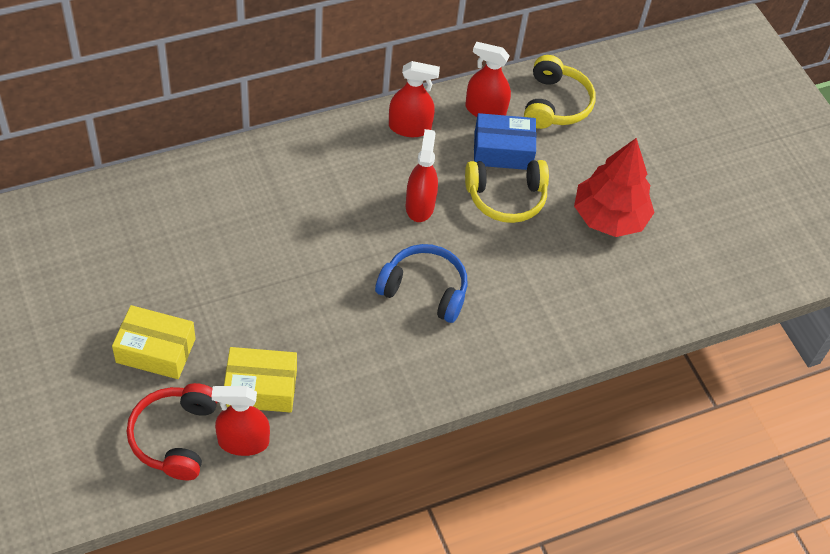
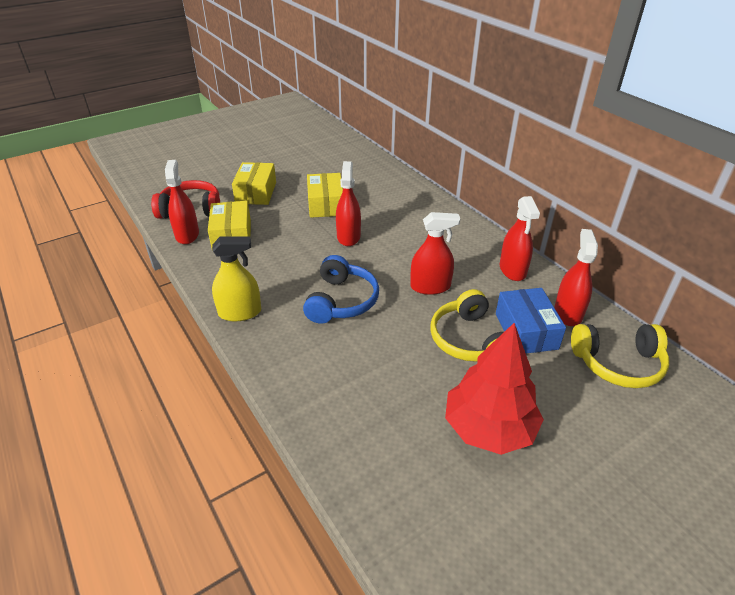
camera: 85 degrees right, 15 degrees down
(218, 271) = (325, 204): none -> yellow box
(303, 260) = (348, 237): none -> red spray bottle
(422, 388) = (240, 312): none -> yellow spray bottle

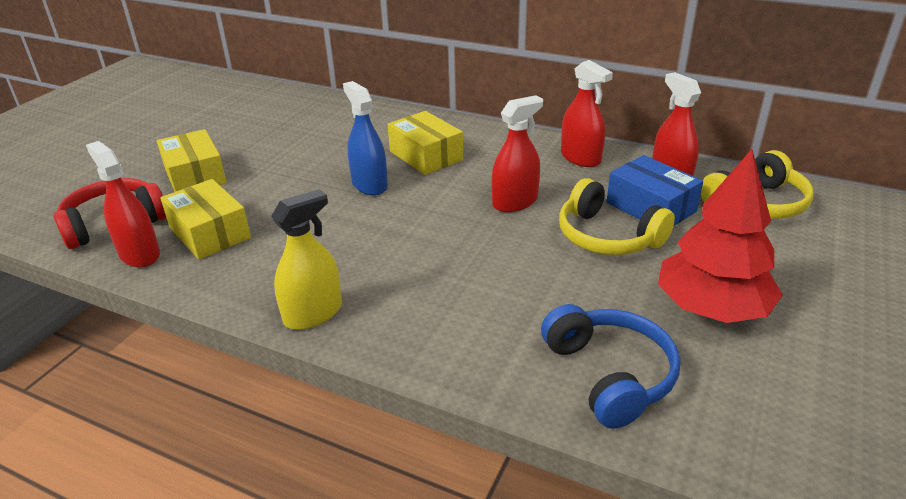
camera: 30 degrees left, 5 degrees down
(325, 204) = (305, 161): yellow box -> yellow box (426, 156)
(342, 301) = (431, 252): blue headphones -> blue headphones (610, 374)
(348, 237) = (369, 185): red spray bottle -> blue spray bottle

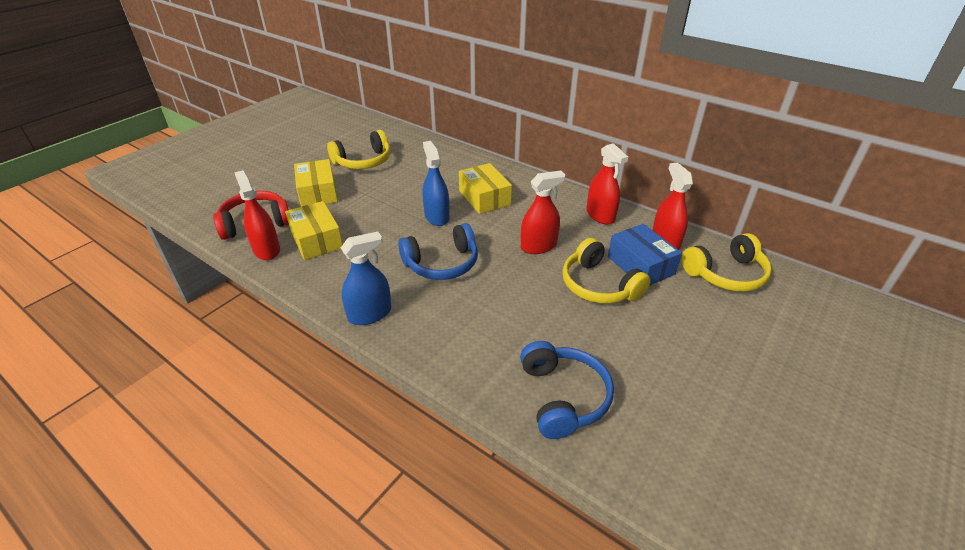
camera: 10 degrees right, 5 degrees up
(249, 132) = (363, 161): none -> yellow headphones
(313, 313) = (370, 314): yellow spray bottle -> blue spray bottle
(394, 239) = (442, 263): none -> blue headphones
(711, 308) = (658, 357): red tree -> none

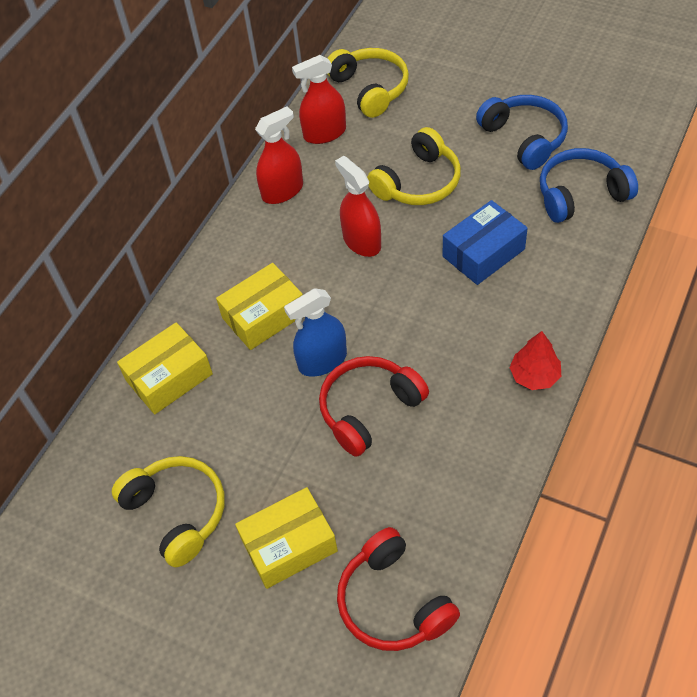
camera: 95 degrees left, 15 degrees up
(266, 250) = (453, 550): red spray bottle -> none
(316, 240) = (413, 492): yellow box -> yellow box (169, 377)
(370, 314) = (534, 375): blue spray bottle -> red tree
(388, 230) = (369, 409): none -> red headphones
(442, 263) = (423, 329): blue headphones -> blue headphones (524, 138)
(640, 265) = (373, 151): blue box -> blue box (483, 253)

